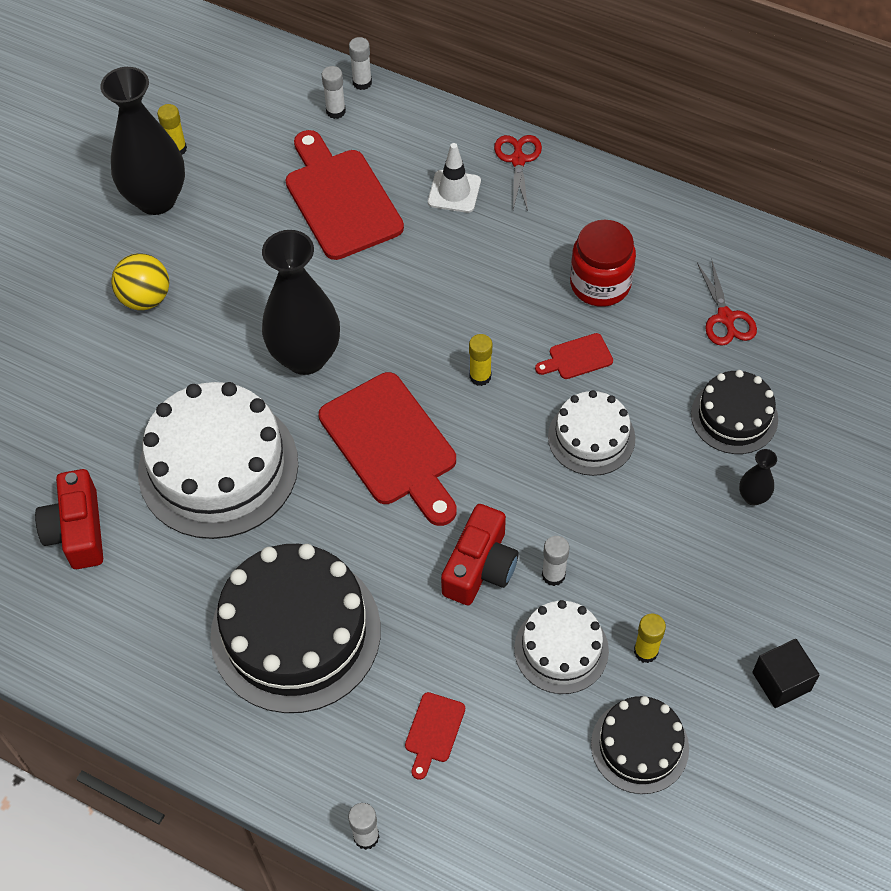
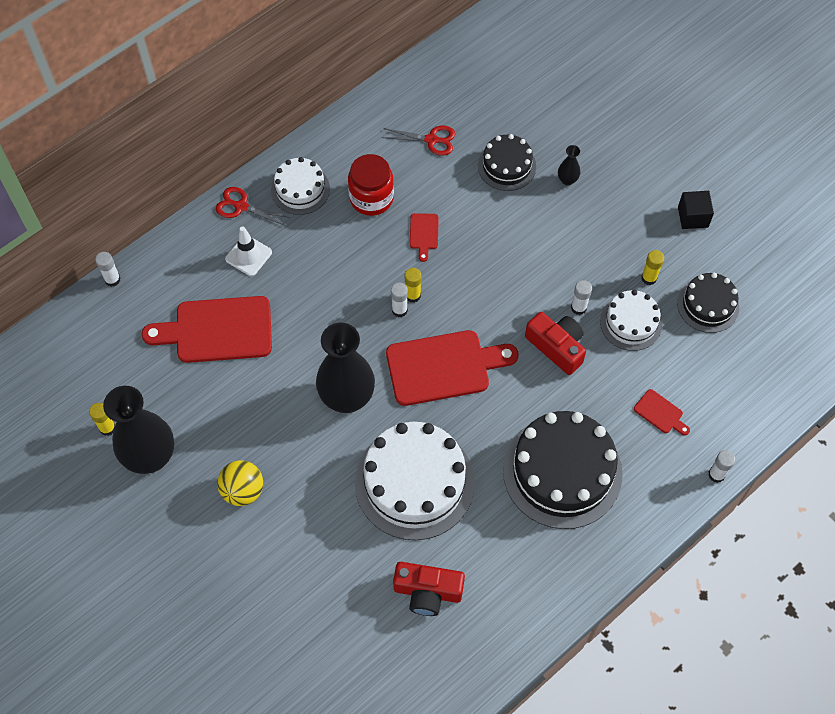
camera: 70 degrees left, 5 degrees up
(336, 111) = (131, 306): white glue stick -> white glue stick (399, 310)
(591, 437) = (488, 249): white cake -> white cake (300, 189)

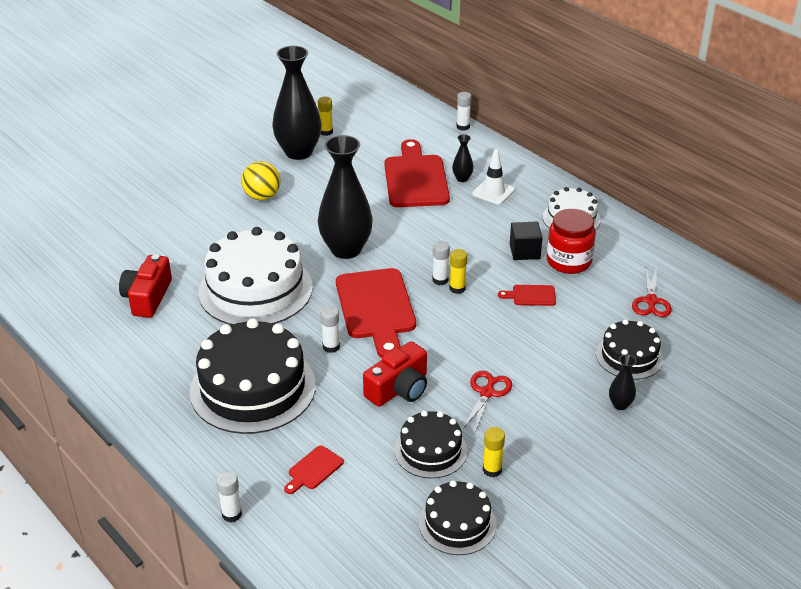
camera: 90 degrees right, 25 degrees down
(221, 284) = (462, 178): none -> black vase
(241, 206) = (546, 186): red scissors -> red scissors (487, 392)
(578, 308) = (448, 407): white glue stick -> white glue stick (331, 347)
(631, 322) = (430, 450): white cake -> black cake
(693, 217) = (586, 518): black cube -> black cube (524, 251)

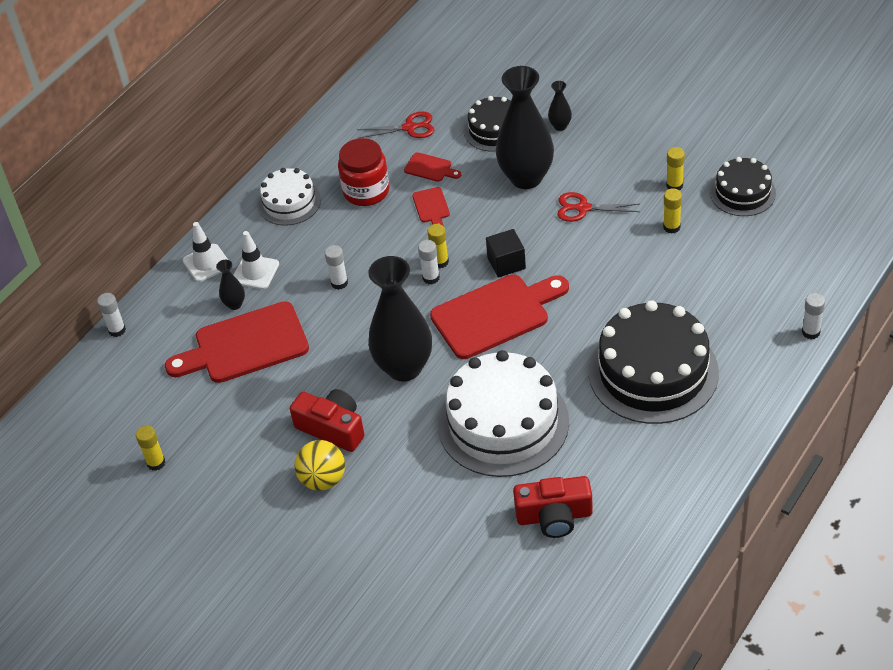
camera: 100 degrees left, 10 degrees up
(298, 152) = (212, 476): black vase -> black vase (526, 178)
(313, 469) = (732, 295): red cutting board -> red cutting board (430, 168)
(331, 347) = (568, 332): white glue stick -> white glue stick (339, 283)
(399, 389) = (605, 267): red camera -> red camera (332, 428)
(430, 450) = (671, 227): black cake -> yellow glue stick
(515, 171) = (206, 263): none -> white traffic cone
(524, 251) = (360, 226): black cube -> black cube (506, 263)

